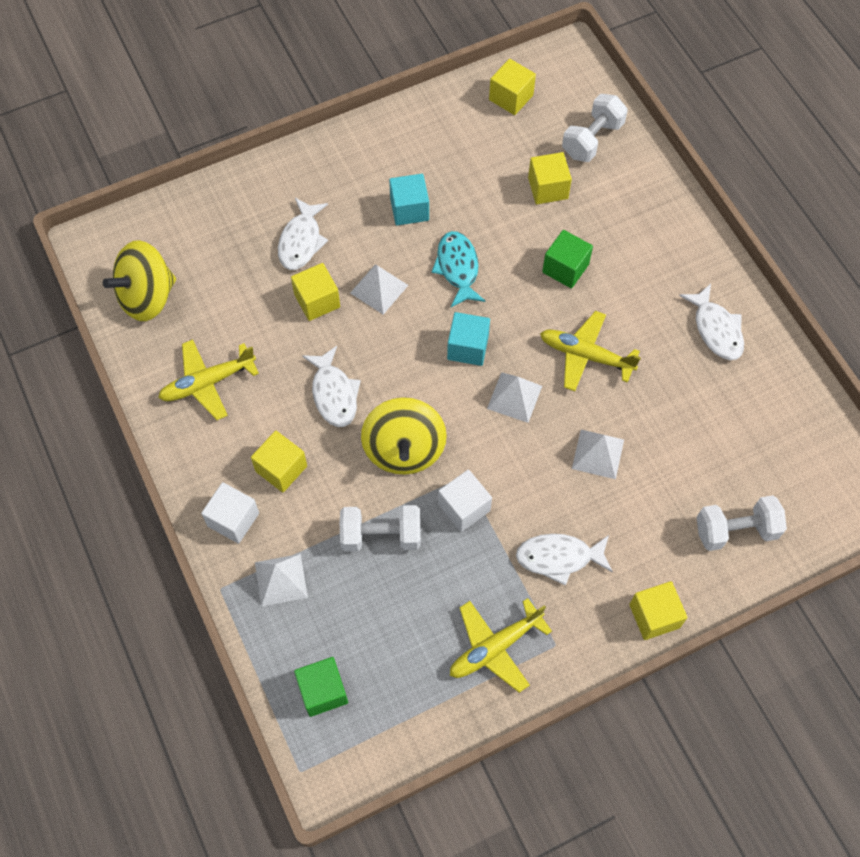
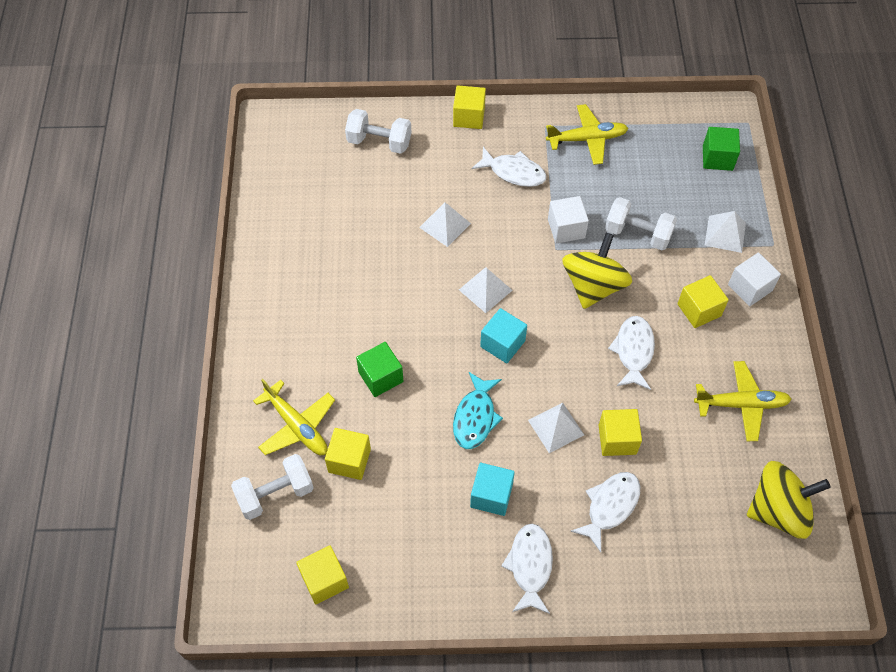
camera: 155 degrees left, 5 degrees down
(586, 355) = (409, 298): yellow plane -> yellow plane (297, 426)
(716, 329) = (292, 276): white fish -> white fish (530, 566)

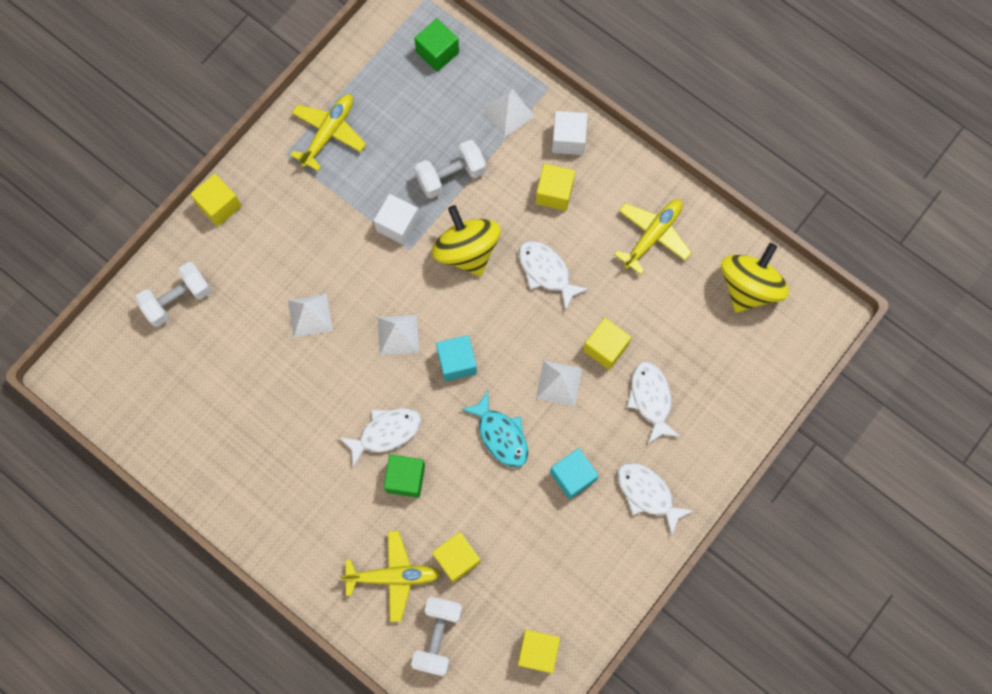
camera: 50 degrees left, 15 degrees up
(513, 172) = (308, 218): white fish -> white fish (386, 432)

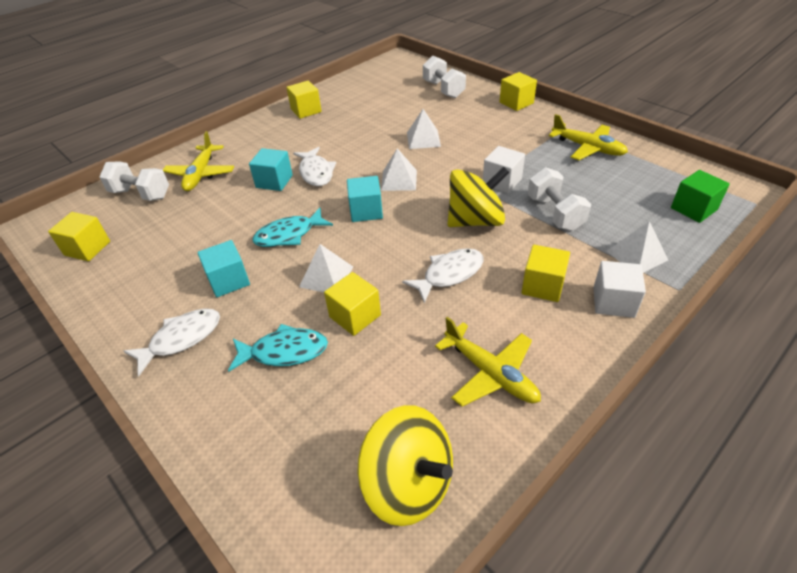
camera: 100 degrees right, 30 degrees down
(405, 478) = (274, 181): green cube -> turquoise cube
(457, 559) = (195, 206): yellow cube -> yellow cube (306, 110)
(651, 399) = (284, 352): white fish -> turquoise fish

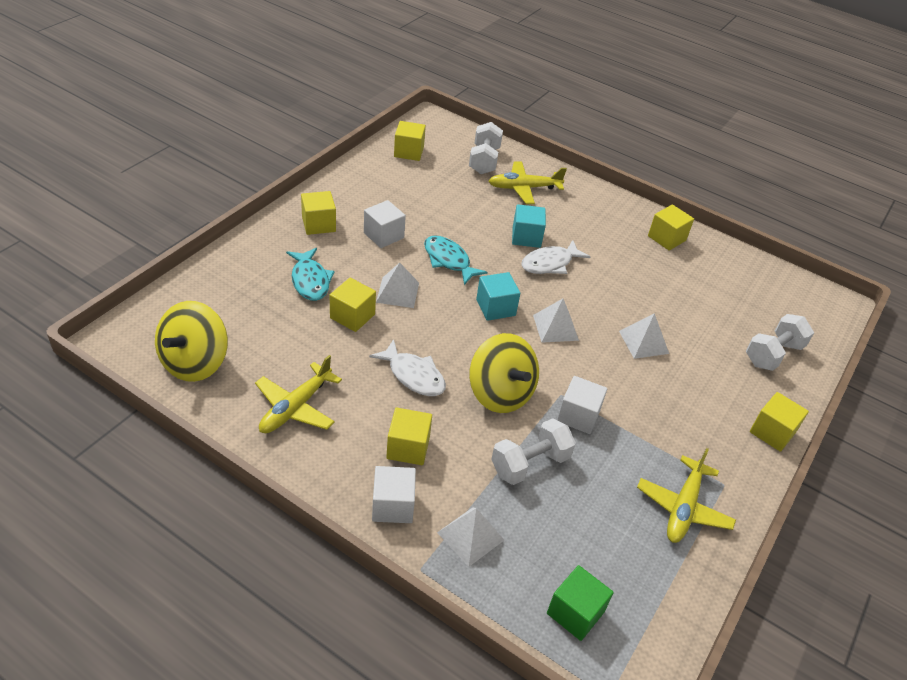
camera: 70 degrees right, 0 degrees up
(181, 339) = (318, 224): white fish -> yellow cube
(228, 281) = (383, 235): turquoise cube -> white cube

